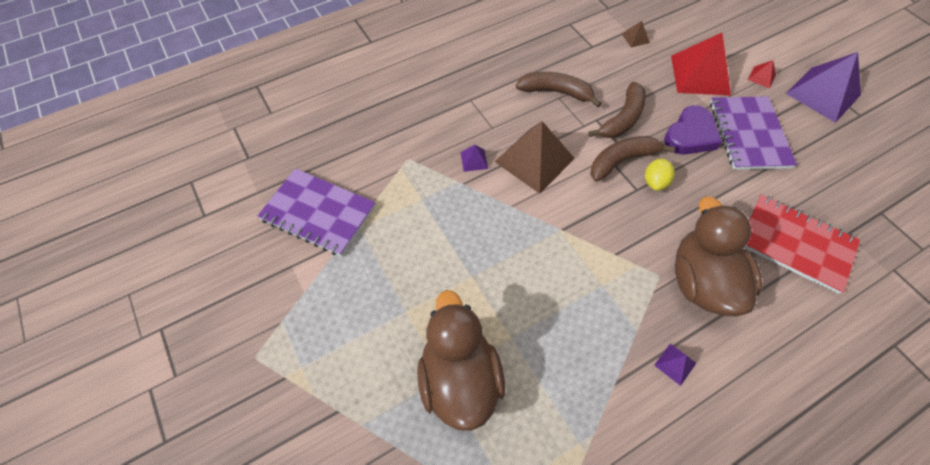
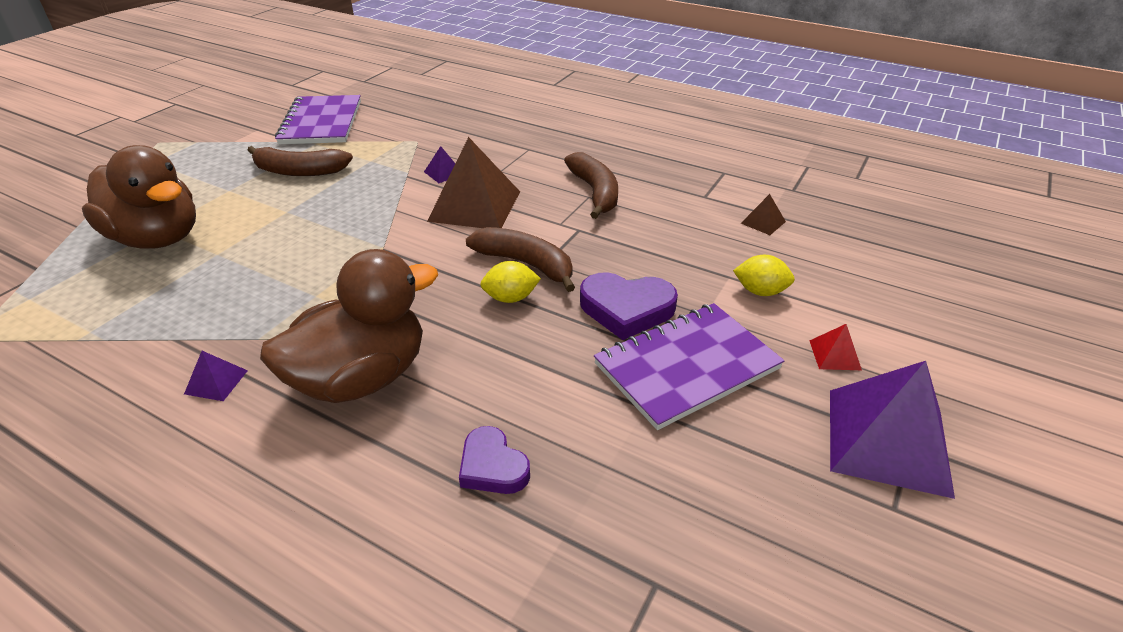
camera: 60 degrees right, 20 degrees down
(459, 379) = (158, 238): brown duck -> brown duck turned 75 degrees clockwise
(622, 119) = (599, 247): brown banana -> brown banana (299, 171)
(700, 75) = (760, 291): red pyramid -> yellow lemon
(795, 244) = (492, 466): red notebook -> purple heart

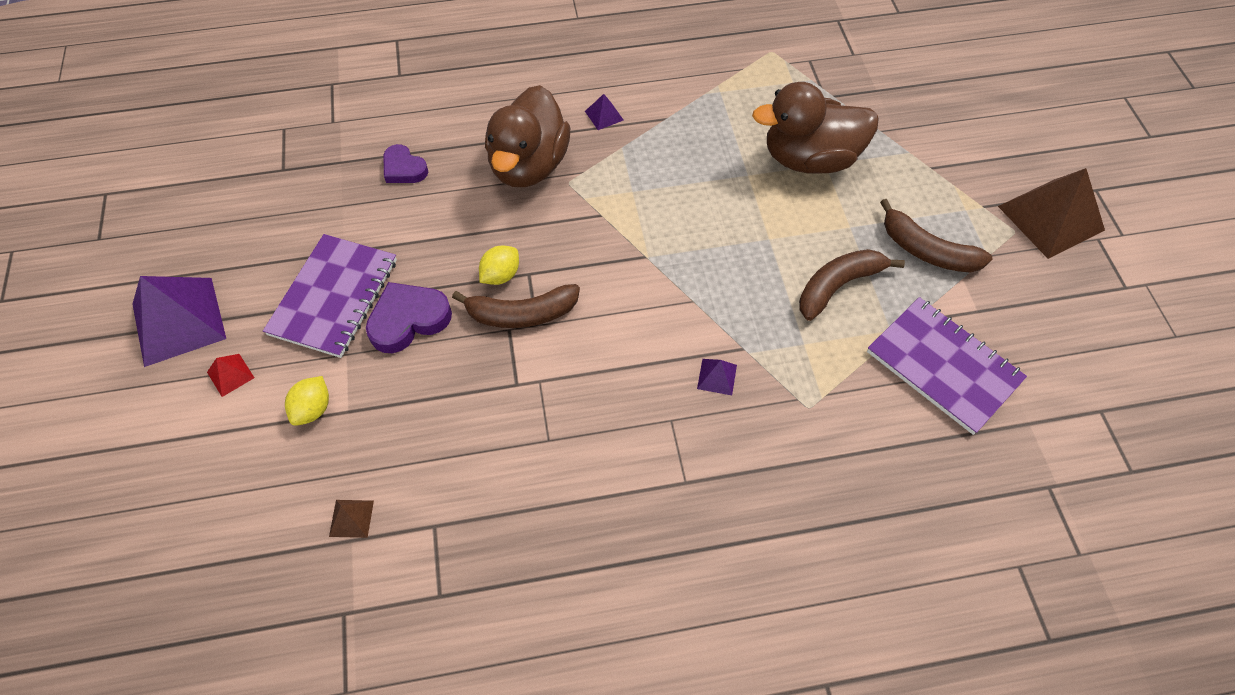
camera: 140 degrees right, 20 degrees up
(475, 206) = (634, 351): brown pyramid -> brown pyramid (1050, 218)
(492, 466) = (404, 168): purple heart -> purple heart turned 150 degrees counterclockwise
(595, 192) = (547, 451): brown banana -> brown banana (926, 250)
(760, 291) = (313, 409): yellow lemon -> yellow lemon turned 45 degrees counterclockwise

